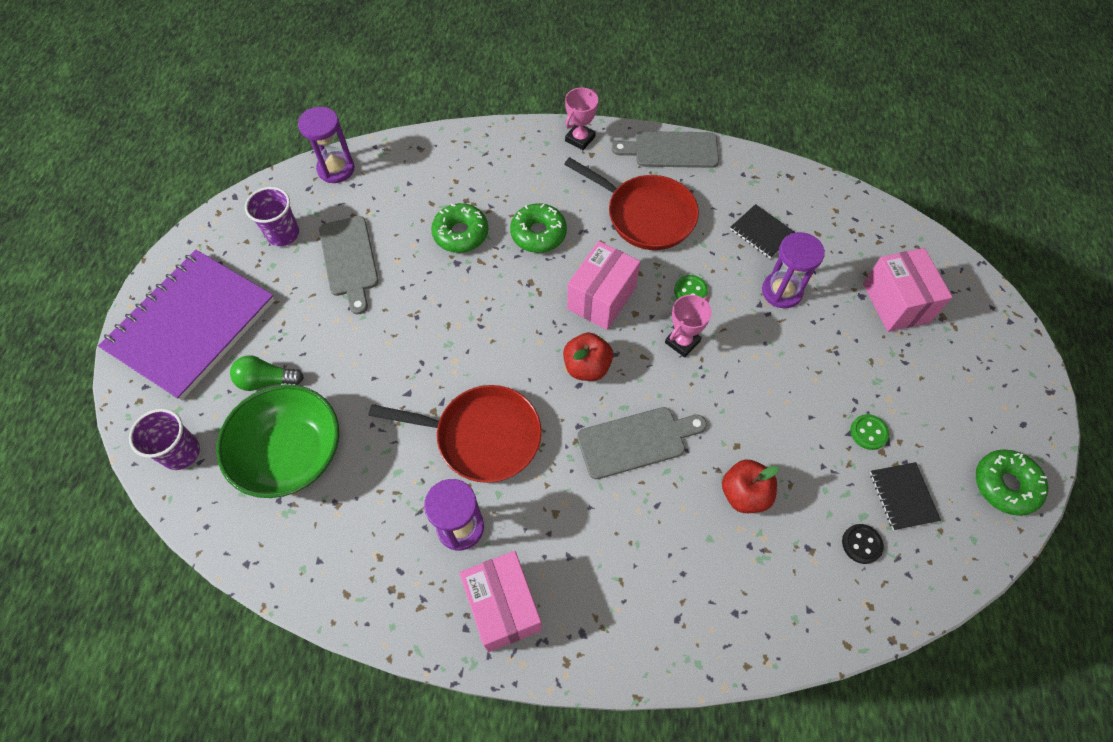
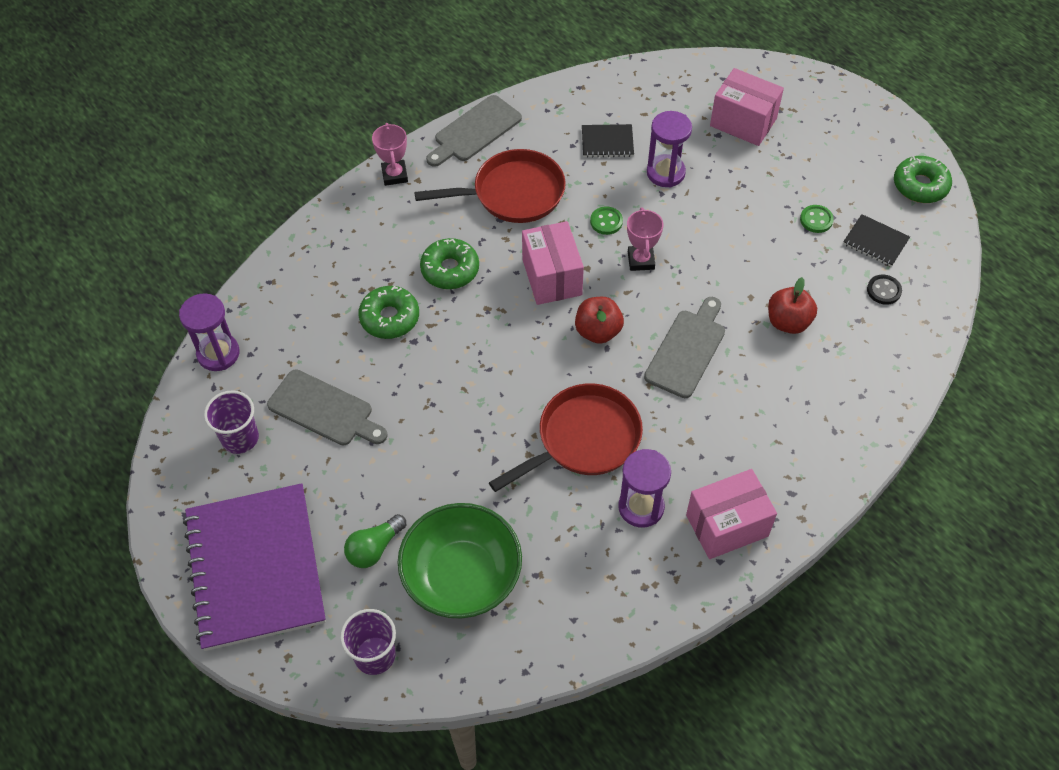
camera: 45 degrees left, 5 degrees down
(503, 606) = (727, 525): pink box -> pink box turned 45 degrees counterclockwise

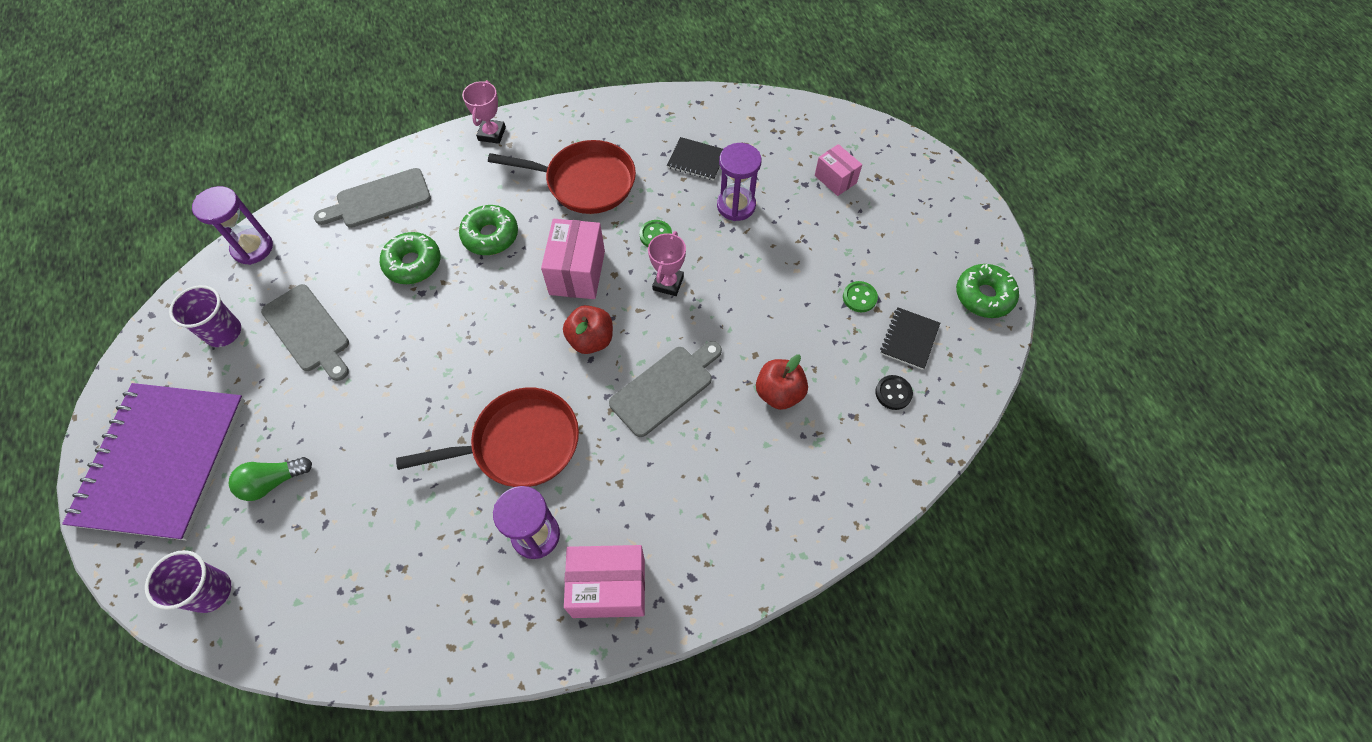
camera: 20 degrees right, 5 degrees up
(462, 576) = (333, 541): green bowl -> none
(475, 131) = (583, 115): grey cutting board -> grey cutting board (379, 200)
(743, 122) = (835, 179): pink box -> pink box, size x0.62
(875, 242) = (909, 339): black notebook -> black notebook turned 60 degrees clockwise

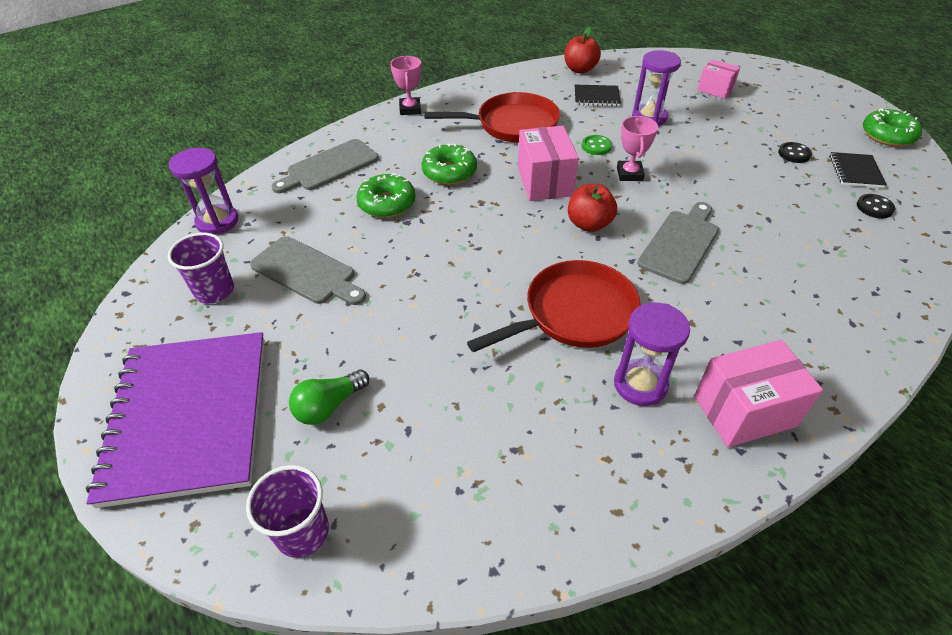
camera: 15 degrees left, 15 degrees down
(779, 393) = (781, 227): red apple -> red apple (580, 69)
(859, 297) = (794, 154): green button -> black button

